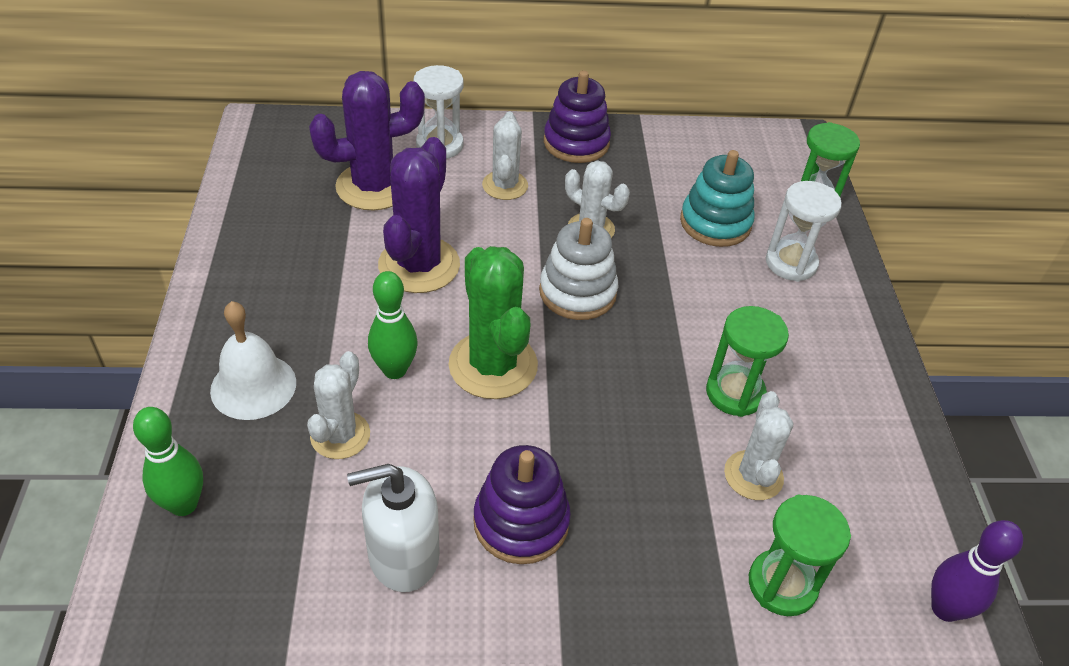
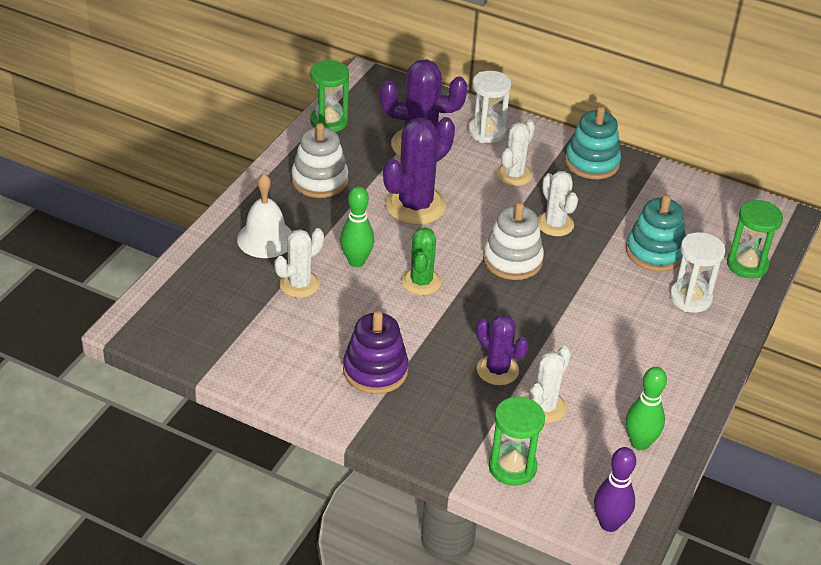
camera: 30 degrees right, 5 degrees down
(184, 504) = (190, 285): green bowling pin -> green bowling pin (640, 443)
(277, 275) = (319, 180): none -> white stacking toy
(403, 555) = (295, 358): white soap dispenser -> none
(493, 365) = (421, 282): green cactus -> green cactus, size x0.62
(576, 143) = (592, 162): purple stacking toy -> turquoise stacking toy
(665, 449) = (497, 370): none -> purple cactus
(735, 393) = (573, 359): green hourglass -> green hourglass (329, 122)

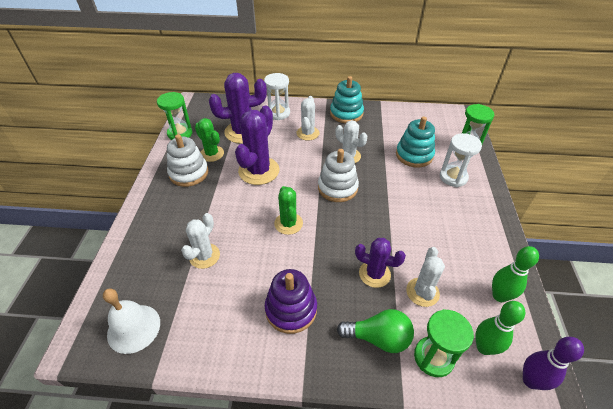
camera: 20 degrees left, 5 degrees up
(265, 239) = (166, 228): white bell -> white bell (134, 328)
(356, 261) = (238, 223): green bowling pin -> green bowling pin (484, 347)
(361, 163) = (212, 154): none -> green cactus
(460, 429) = (378, 338): none -> green light bulb

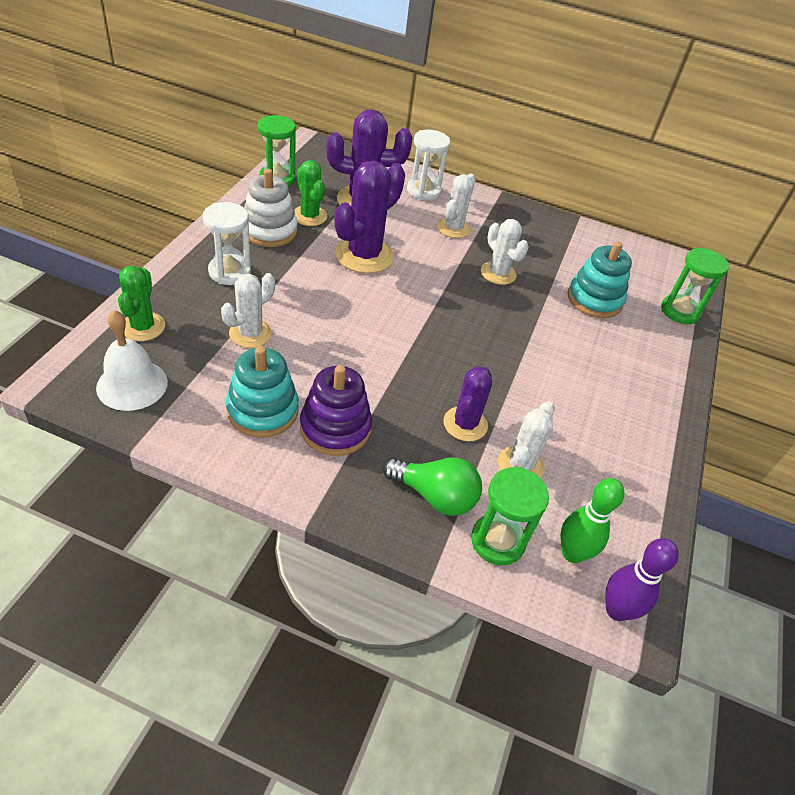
camera: 10 degrees right, 0 degrees up
(288, 223) = (376, 330): green cactus -> green cactus (143, 327)
(337, 188) = (463, 308): white stacking toy -> none
(346, 113) = (521, 218): turquoise stacking toy -> turquoise stacking toy (262, 410)
(374, 274) = (465, 424): purple cactus -> purple cactus turned 75 degrees clockwise
(453, 177) = (637, 344): white hourglass -> white hourglass (230, 272)
(499, 296) = (626, 504): green bowling pin -> none

